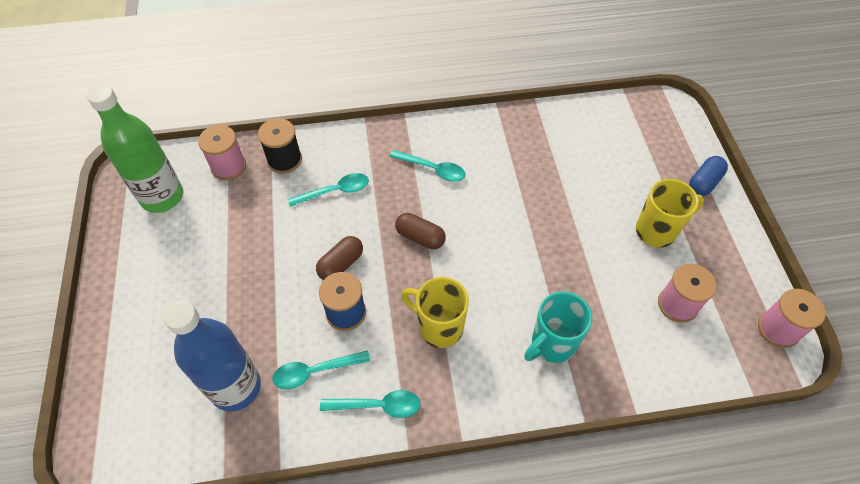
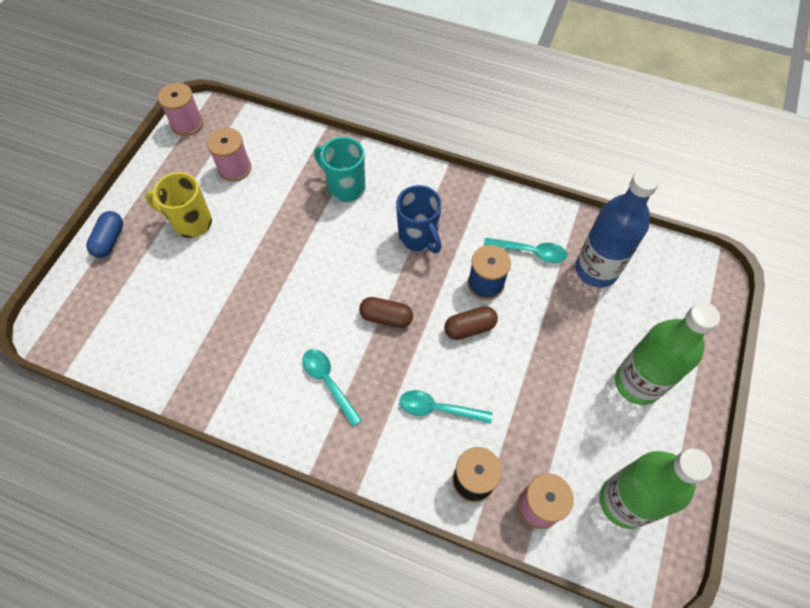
camera: 150 degrees left, 5 degrees up
(167, 290) = (637, 383): none -> green bottle
(378, 406) = (494, 208): turquoise spoon -> none
(420, 237) = (386, 317): brown capsule -> brown capsule turned 45 degrees counterclockwise
(439, 327) = (418, 237): yellow mug -> blue mug
(552, 344) = (345, 187): turquoise mug -> turquoise mug turned 135 degrees counterclockwise
(704, 182) = (109, 240): blue capsule -> blue capsule turned 60 degrees counterclockwise

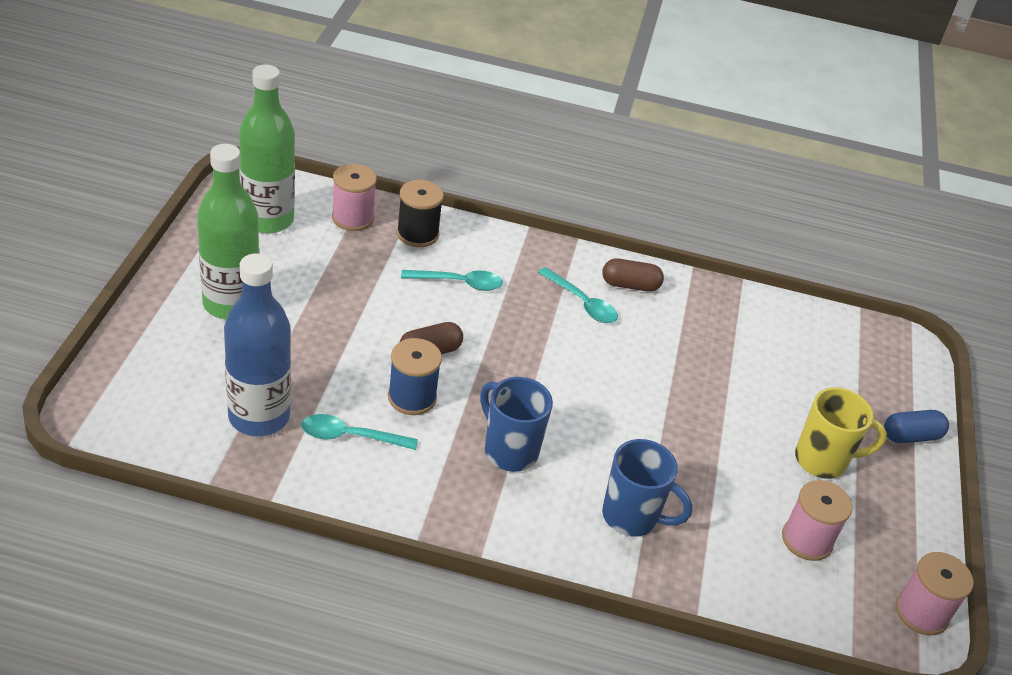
camera: 165 degrees right, 20 degrees down
(109, 240) = (911, 436): blue capsule -> blue capsule turned 75 degrees clockwise
(345, 187) = (632, 517): turquoise mug -> blue mug
(386, 317) = (533, 361): brown capsule -> brown capsule (630, 285)

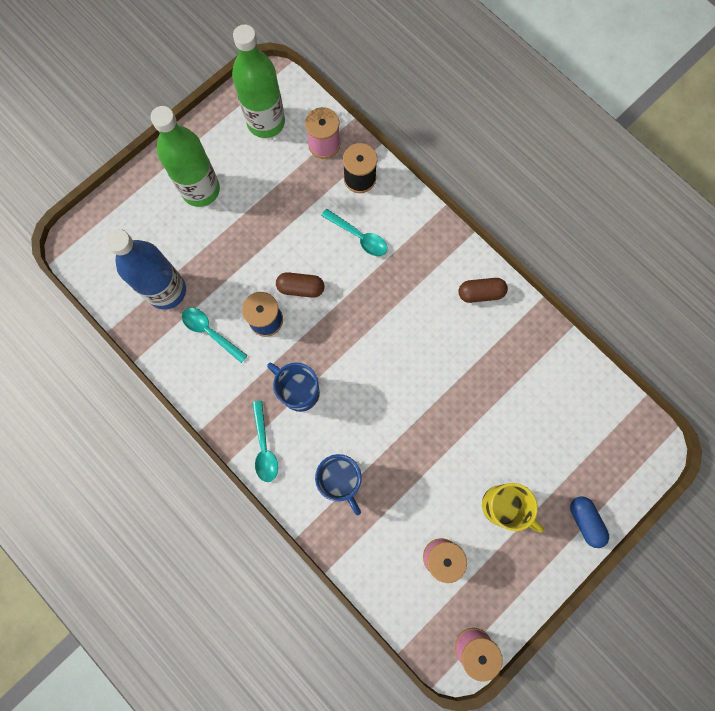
camera: 40 degrees right, 35 degrees up
(509, 451) = (299, 391): blue mug -> blue mug turned 45 degrees counterclockwise
(582, 303) = (433, 293): turquoise spoon -> turquoise spoon (264, 447)
(630, 285) = (480, 293): brown capsule -> brown capsule turned 45 degrees counterclockwise
(911, 436) = (585, 521): blue capsule -> blue capsule turned 45 degrees clockwise

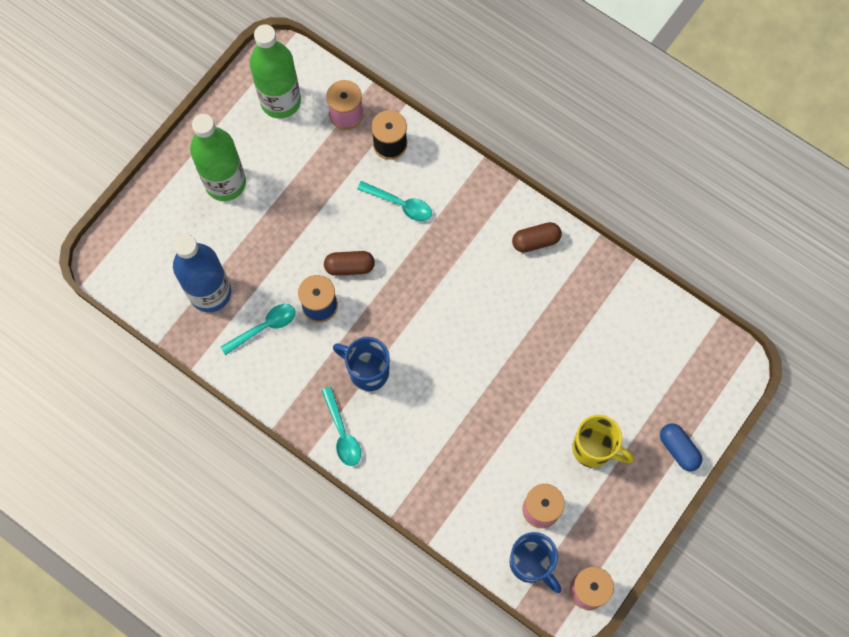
camera: 10 degrees left, 5 degrees down
(210, 332) = (264, 327): turquoise spoon -> turquoise spoon turned 120 degrees clockwise
(341, 480) = (426, 452): blue mug -> blue mug (531, 563)

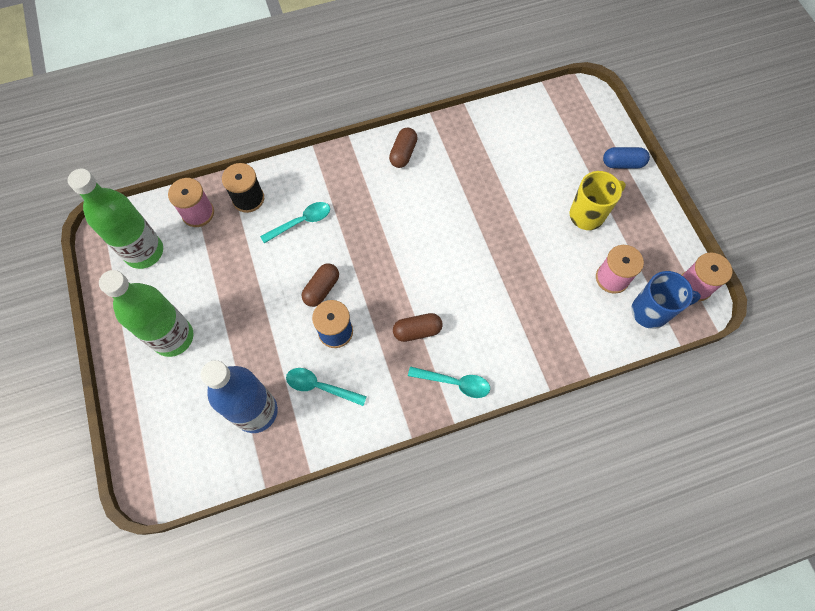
camera: 55 degrees left, 5 degrees down
(264, 327) = (320, 387): turquoise spoon -> turquoise spoon turned 75 degrees counterclockwise
(367, 371) = (417, 331): blue mug -> brown capsule

